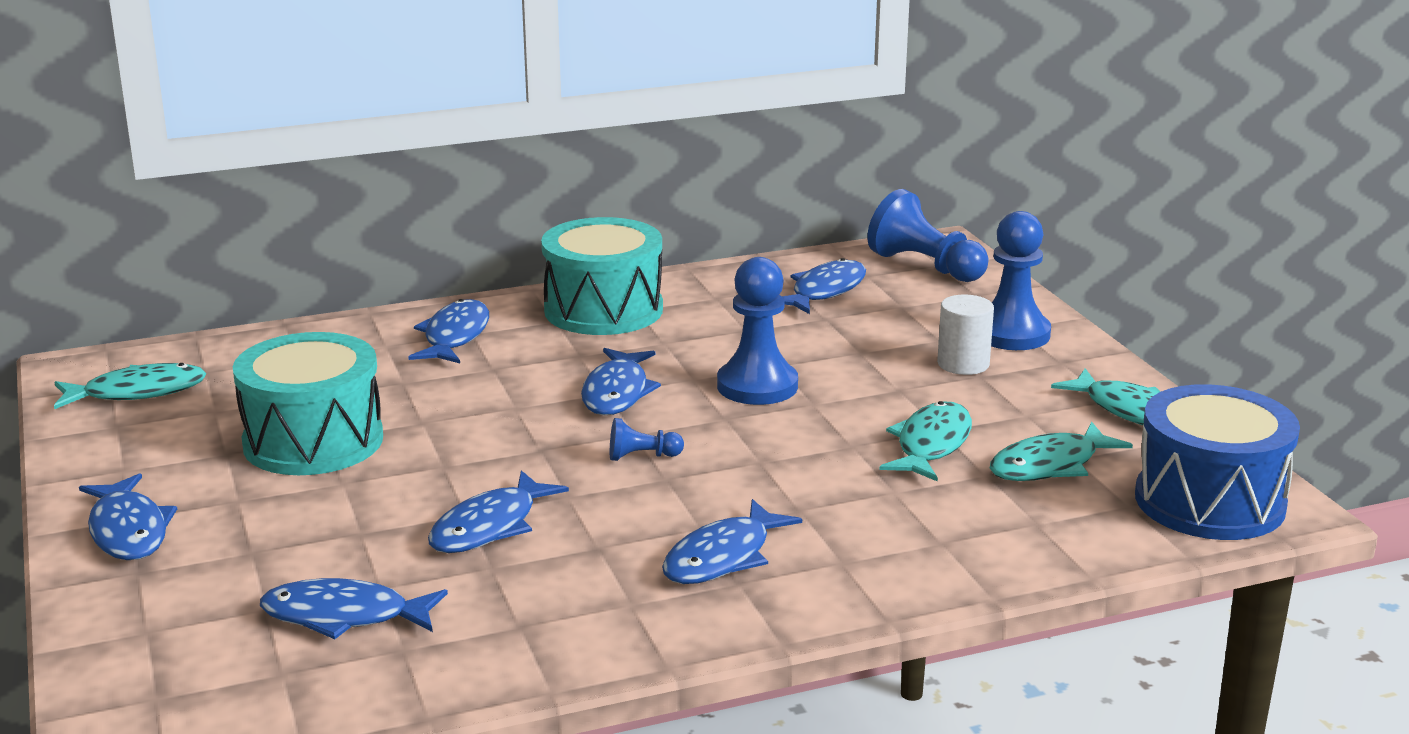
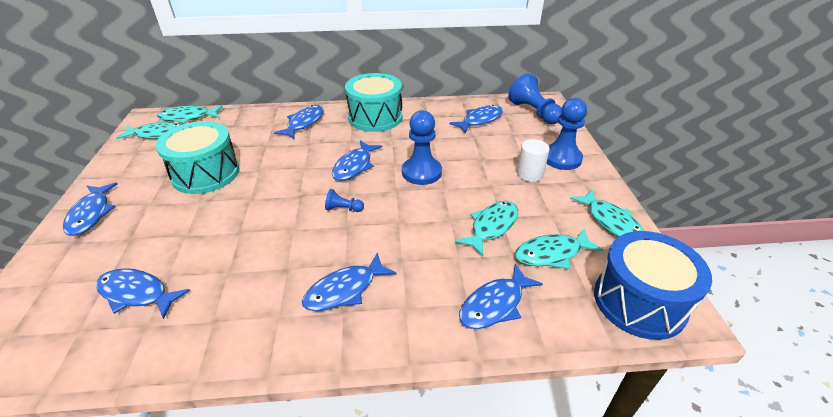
camera: 15 degrees right, 15 degrees up
(177, 356) = (188, 117): none -> turquoise fish
(489, 527) = (245, 243): blue fish -> blue fish (495, 304)

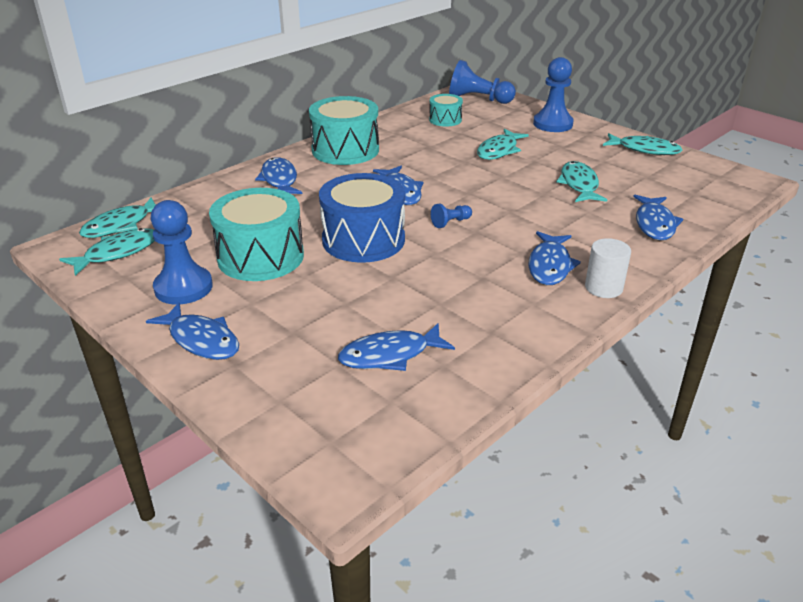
camera: 40 degrees left, 5 degrees down
(421, 172) = (466, 173): blue pawn -> blue pawn (183, 287)
(480, 120) = (445, 120): blue fish -> turquoise drum
(529, 174) = (548, 142): white cylinder -> white cylinder (603, 288)
(551, 254) = (641, 182): turquoise fish -> turquoise fish (499, 151)
(639, 301) = (723, 184): blue drum -> blue drum (363, 240)

